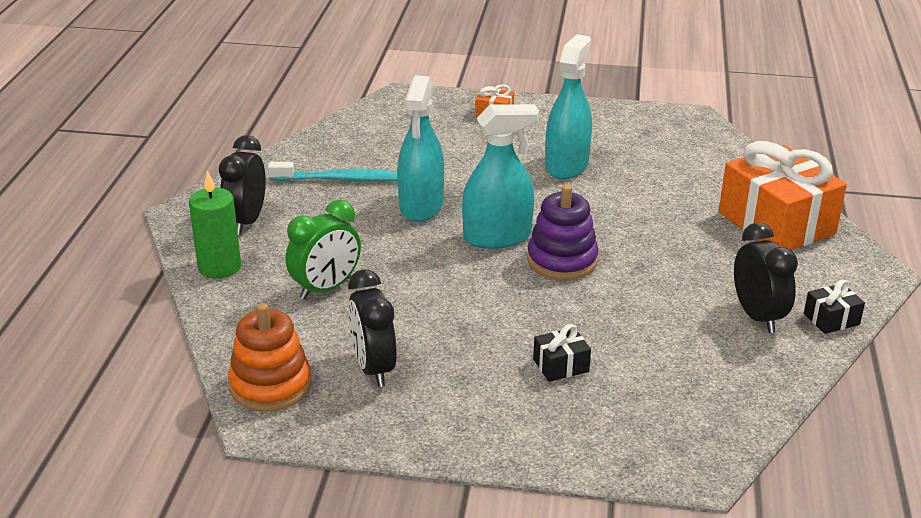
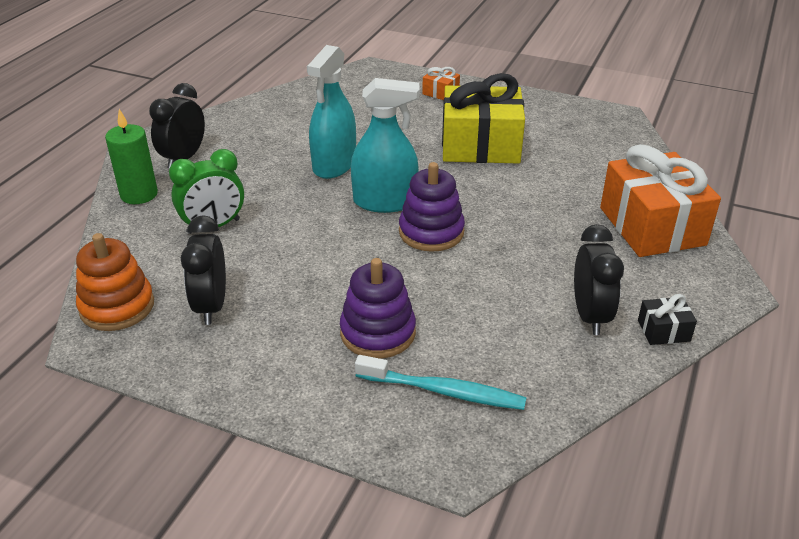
camera: 15 degrees right, 5 degrees up
(340, 179) = (280, 133): turquoise toothbrush -> turquoise toothbrush (443, 391)
(561, 365) = (378, 332): black gift -> purple stacking toy
(566, 165) = (480, 146): turquoise spray bottle -> yellow gift

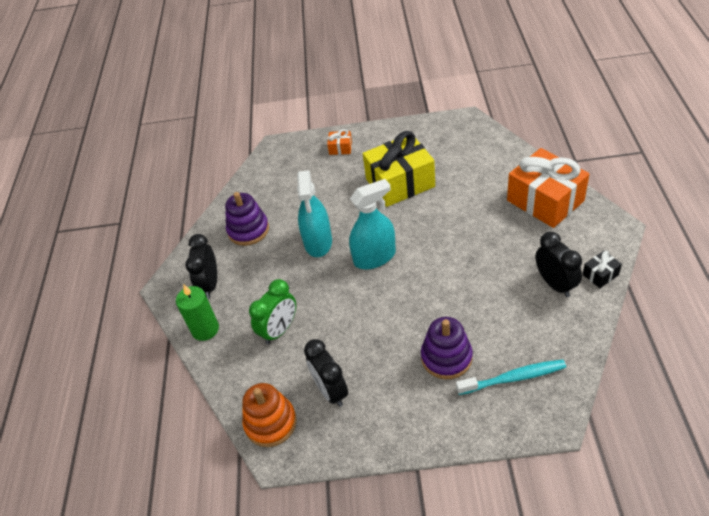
camera: 20 degrees left, 10 degrees up
(431, 232) = (421, 267): purple stacking toy -> purple stacking toy (248, 230)

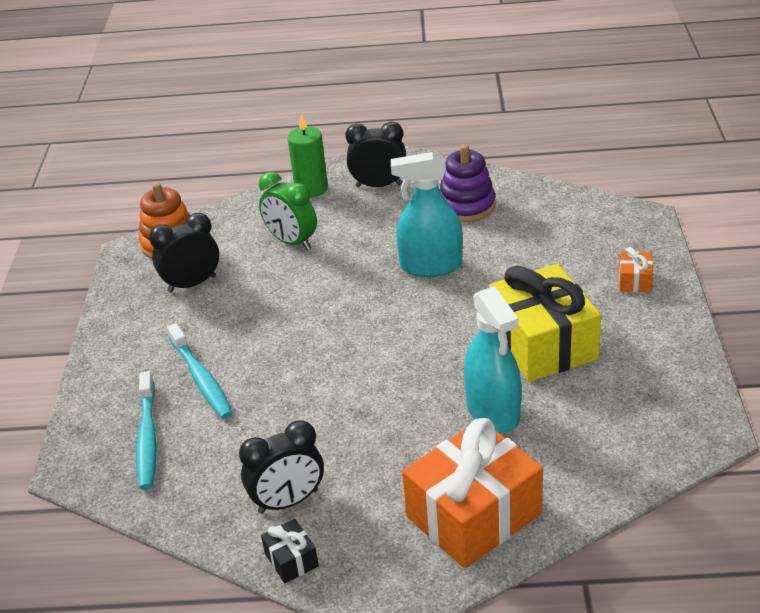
camera: 90 degrees right, 10 degrees down
(374, 257) = (390, 317): turquoise spray bottle -> turquoise spray bottle (493, 411)
(446, 357) = (201, 378): purple stacking toy -> turquoise toothbrush

